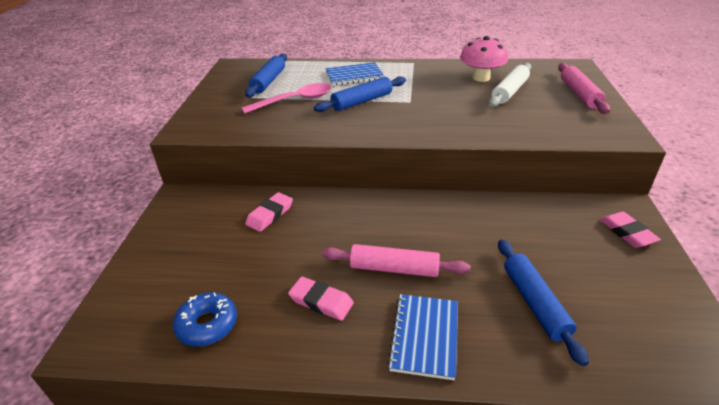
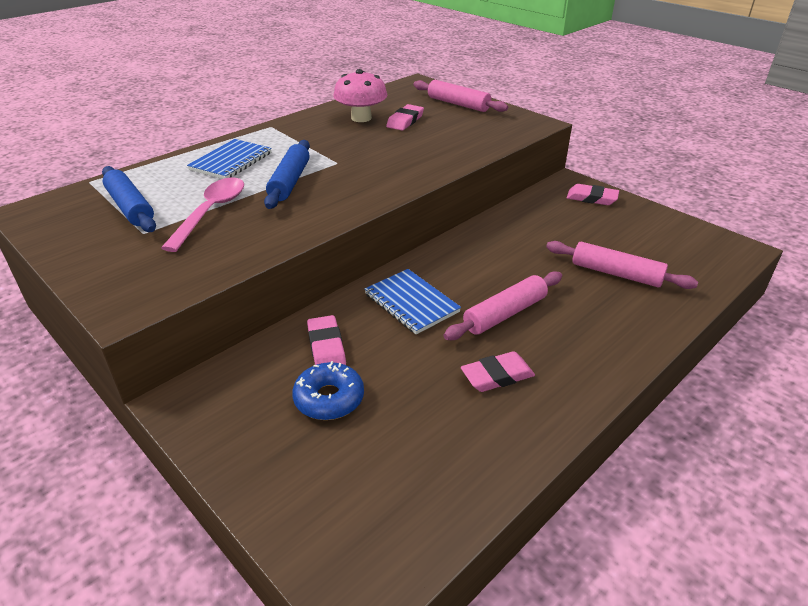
camera: 50 degrees left, 0 degrees up
(207, 325) = (443, 469): blue donut -> blue donut (329, 399)
(425, 336) = (598, 341): blue notebook -> blue notebook (411, 303)
(509, 91) = (405, 121): white rolling pin -> pink eraser
(534, 303) = (616, 274): blue rolling pin -> pink rolling pin

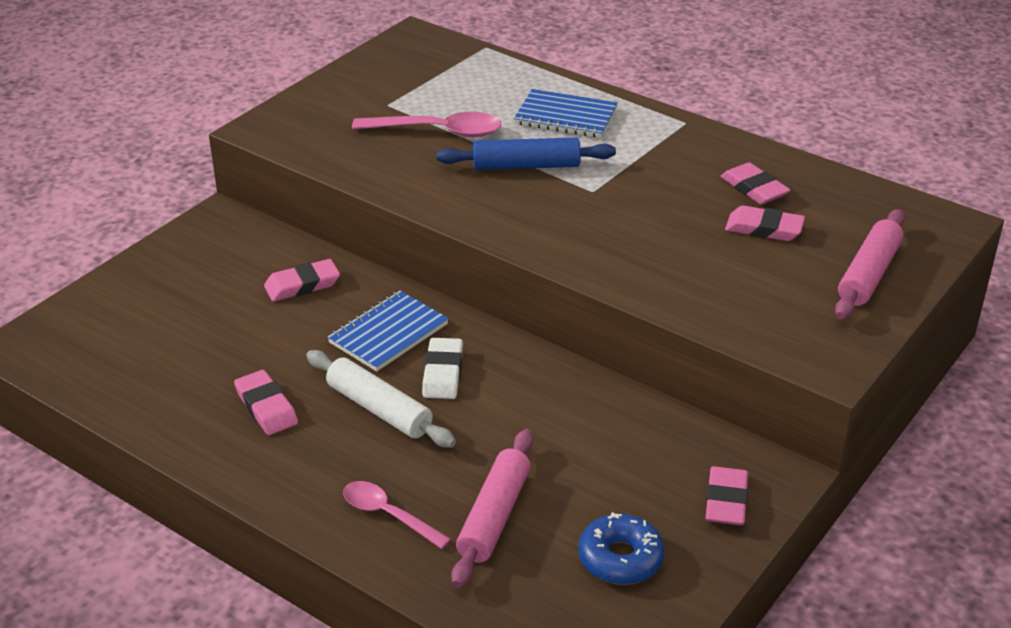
camera: 80 degrees right, 0 degrees up
(130, 207) = (435, 84): blue rolling pin -> none
(329, 399) = (226, 299): blue donut -> blue donut (620, 559)
(361, 118) = (754, 188): pink mushroom -> pink eraser
(465, 281) = (443, 373): none -> white eraser
(504, 314) = (379, 409): pink rolling pin -> white rolling pin
(621, 317) = (388, 515): none -> pink spoon

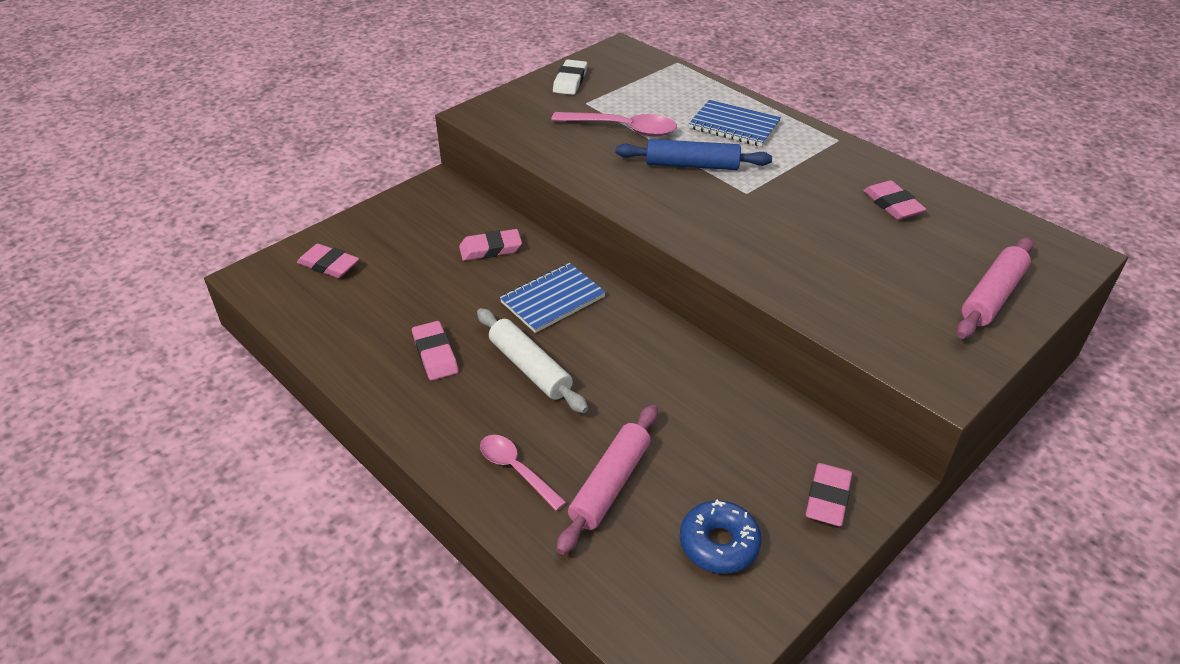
camera: 10 degrees right, 5 degrees up
(443, 373) = (591, 341): white eraser -> white eraser (570, 81)
(764, 229) = (897, 242): pink eraser -> pink eraser (329, 265)

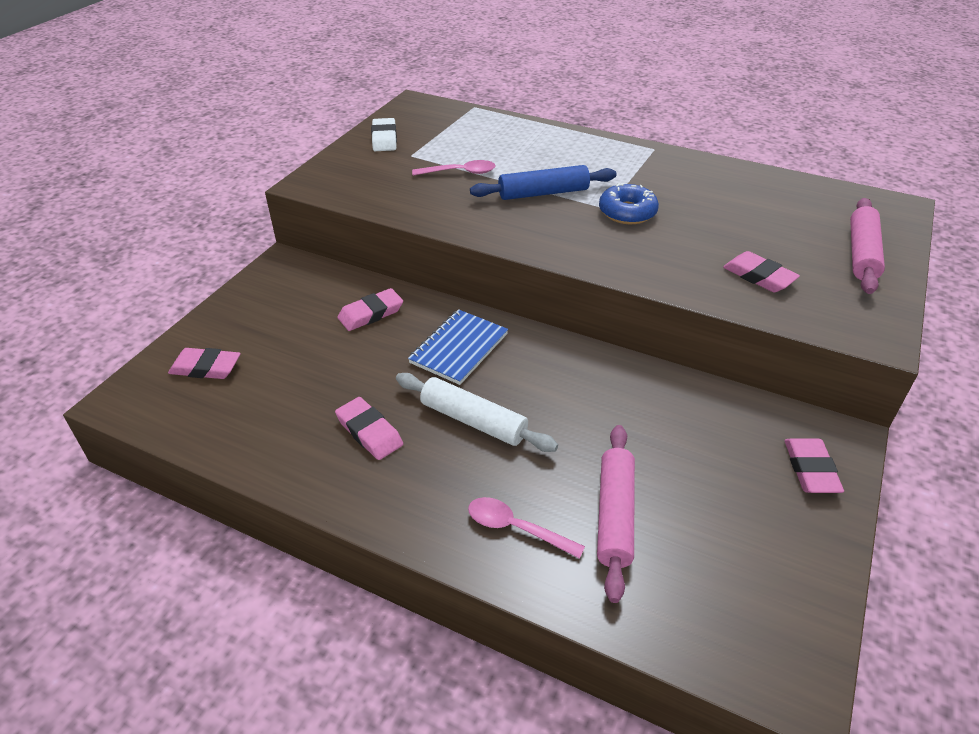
camera: 20 degrees left, 0 degrees up
(622, 129) = (460, 172): pink spoon -> pink spoon, size x0.67
(719, 544) = (746, 543): blue donut -> blue donut (627, 212)
(734, 126) = (559, 152): blue notebook -> none
(892, 204) = (733, 194): pink eraser -> pink eraser (759, 276)

